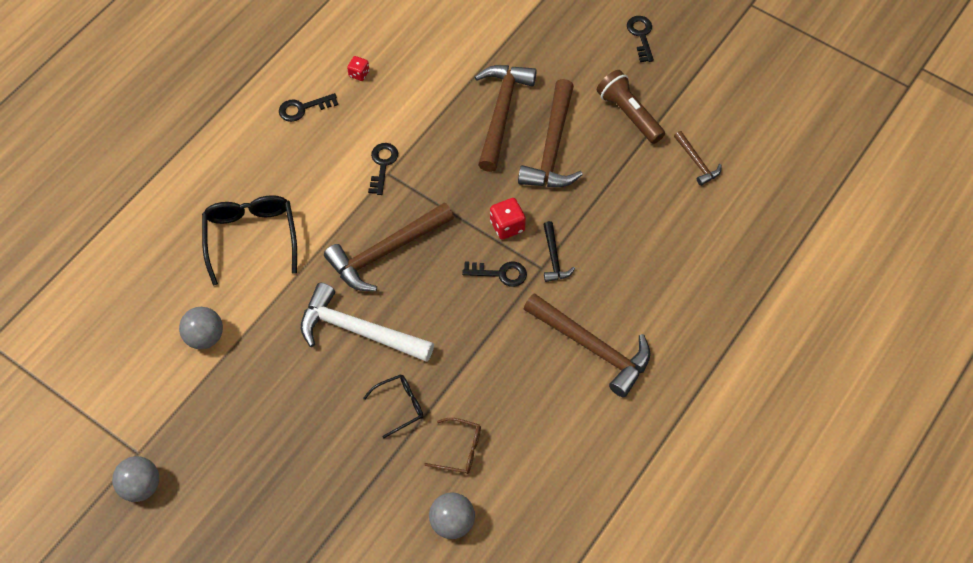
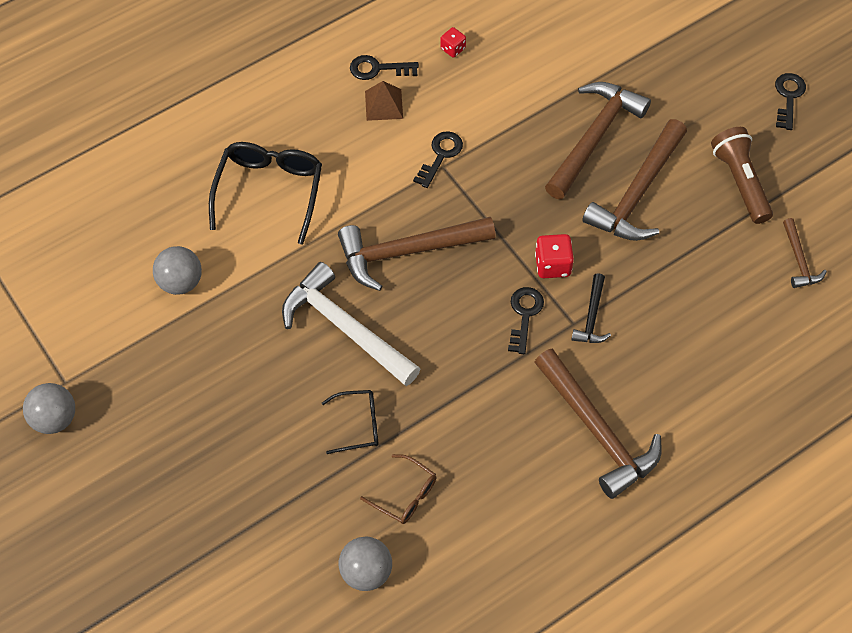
camera: 20 degrees right, 0 degrees up
(319, 137) = (383, 104): none -> brown pyramid
(500, 273) = (524, 315): black key -> black key turned 105 degrees counterclockwise

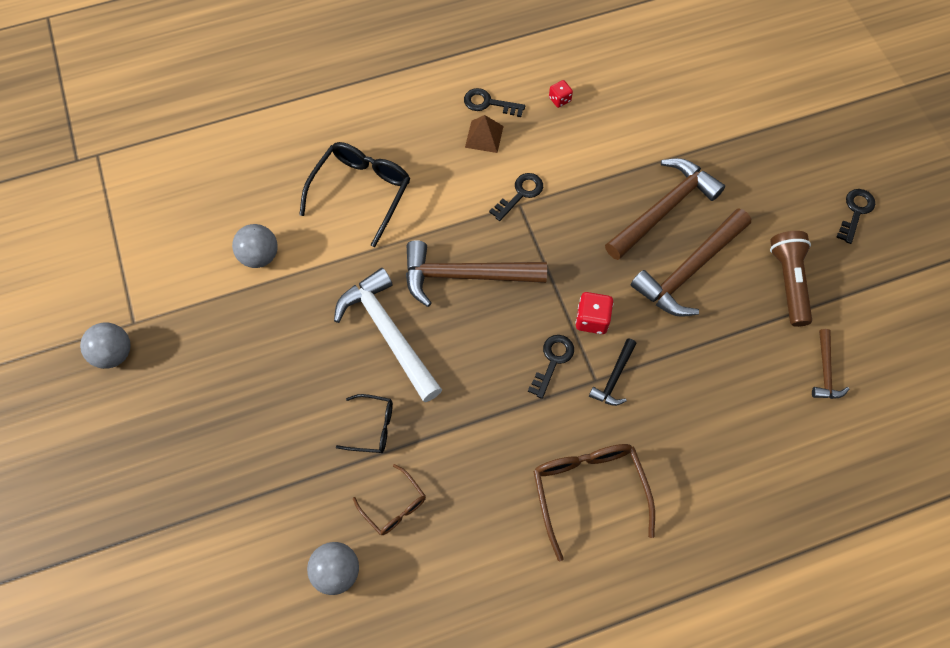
camera: 15 degrees right, 5 degrees up
(597, 431) = (588, 491): brown hammer -> brown glasses

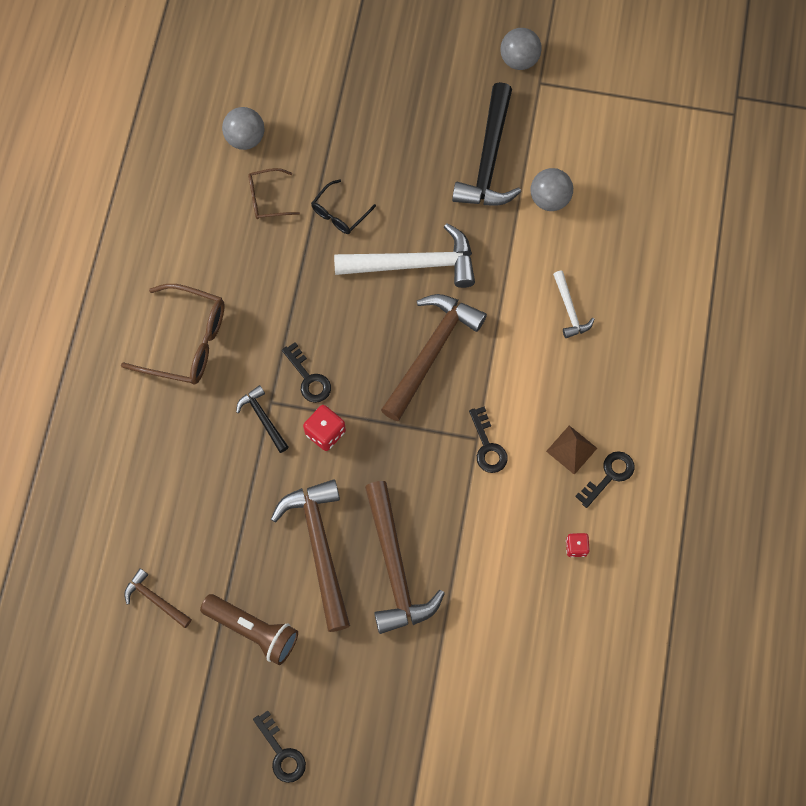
camera: 120 degrees right, 5 degrees up
(243, 325) = (489, 159): none -> black hammer
(361, 192) = (569, 310): black glasses -> white hammer

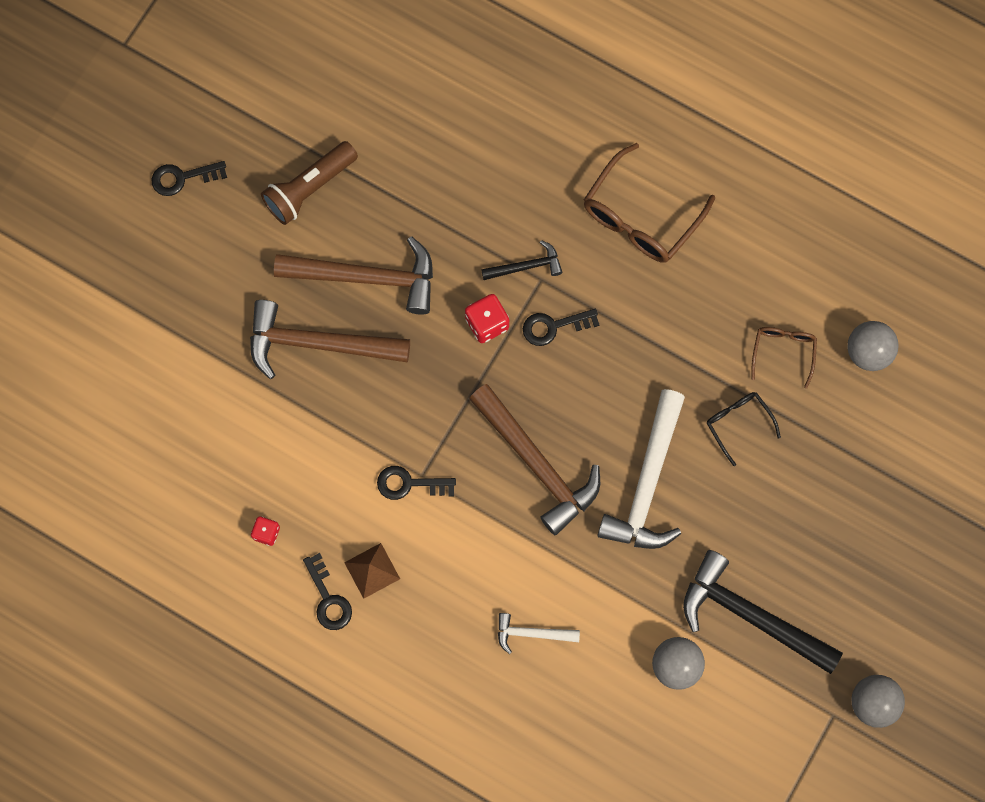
camera: 110 degrees right, 5 degrees up
(155, 599) = (376, 107): brown hammer -> none

